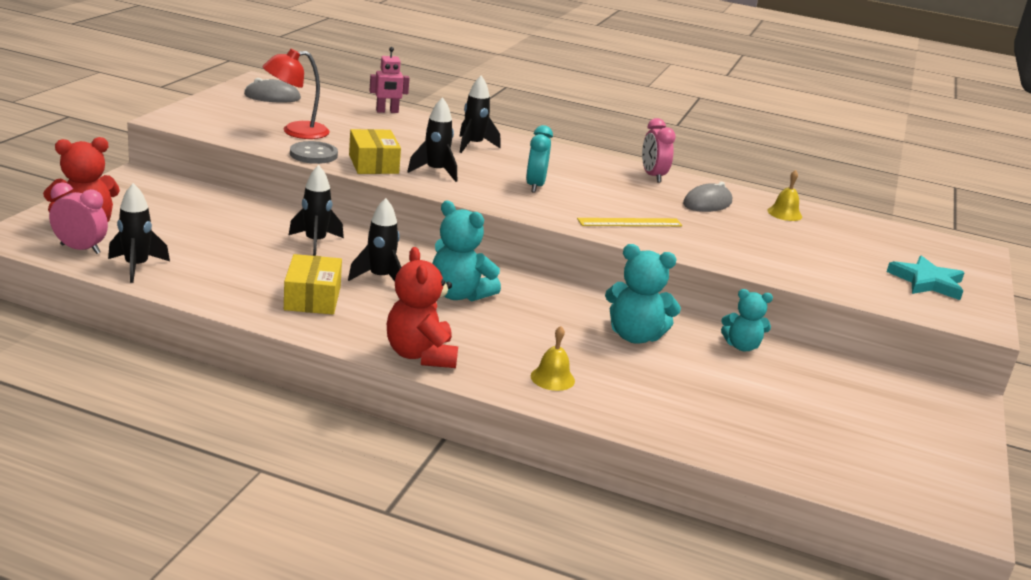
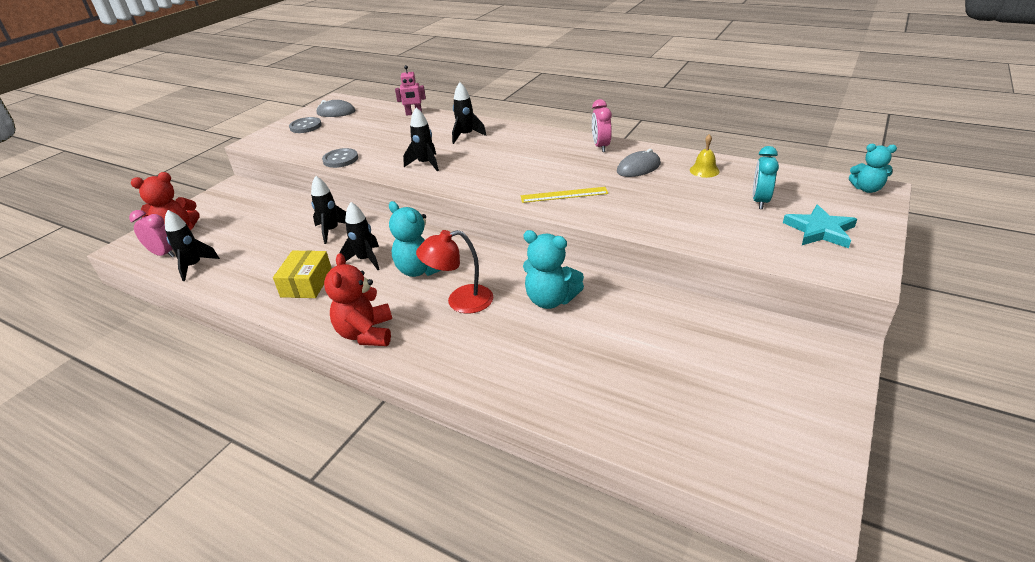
camera: 15 degrees right, 10 degrees up
(237, 109) = (305, 126): none -> grey button
(296, 132) = (337, 140): red lamp -> red lamp (460, 301)
(373, 164) = (381, 162): yellow box -> none
(535, 186) = (499, 168): turquoise clock -> turquoise clock (760, 201)
(552, 378) = (465, 350): yellow bell -> none
(741, 346) = (642, 303): turquoise teddy bear -> turquoise teddy bear (867, 189)

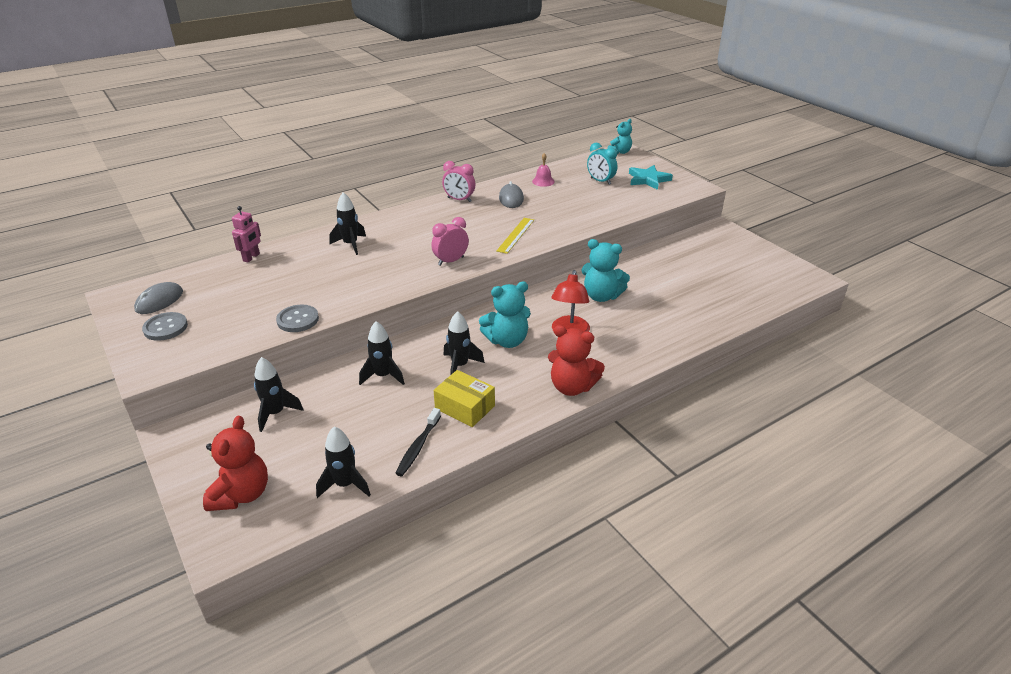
camera: 65 degrees left, 0 degrees up
(163, 254) = (285, 510): pink clock -> pink clock (451, 261)
(246, 280) = (418, 447): none -> black toothbrush
(425, 164) = (379, 277): black rocket -> black rocket (275, 413)
(550, 300) = (601, 296): turquoise teddy bear -> turquoise teddy bear turned 60 degrees clockwise
(704, 170) = (543, 181): yellow bell -> pink bell

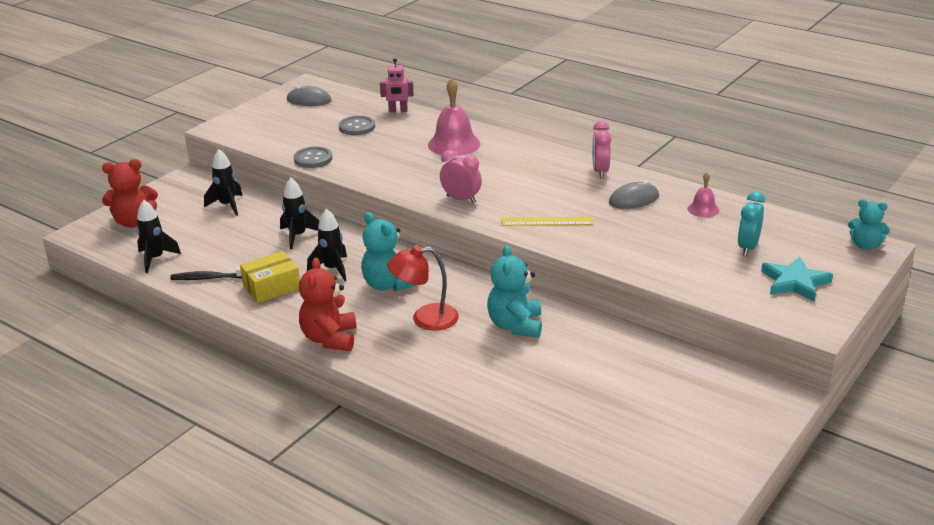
camera: 70 degrees right, 5 degrees down
(165, 328) = (274, 115): grey button -> grey button (357, 127)
(350, 245) = (454, 144): black rocket -> pink bell
(464, 407) = (271, 287): yellow box -> yellow box turned 45 degrees clockwise

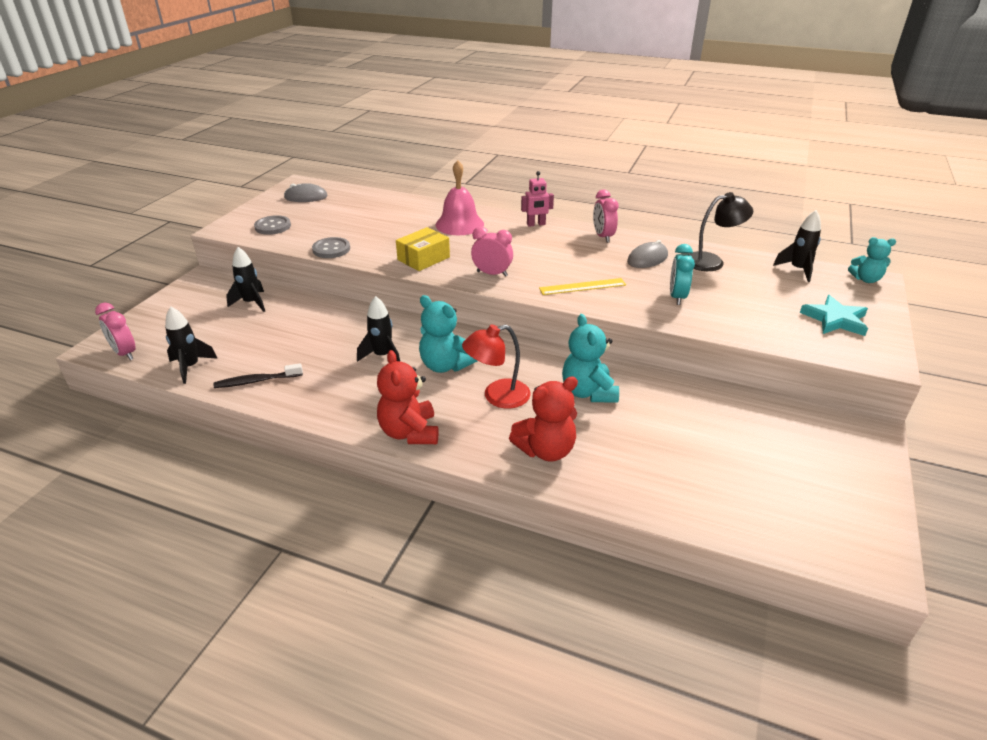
camera: 15 degrees left, 5 degrees up
(102, 240) = (125, 353): none -> pink clock
(134, 222) = (156, 330): red teddy bear -> red teddy bear (546, 450)
(271, 287) = (326, 382): yellow box -> yellow box (423, 258)
(298, 236) = (334, 326): black rocket -> black rocket (797, 270)
(357, 127) = (362, 217): grey button -> grey button (273, 226)
(398, 111) = (394, 199): pink robot -> pink robot (536, 224)
(703, 209) = (711, 261): pink bell -> black lamp
(748, 247) = (773, 292): turquoise clock -> turquoise clock (677, 297)

